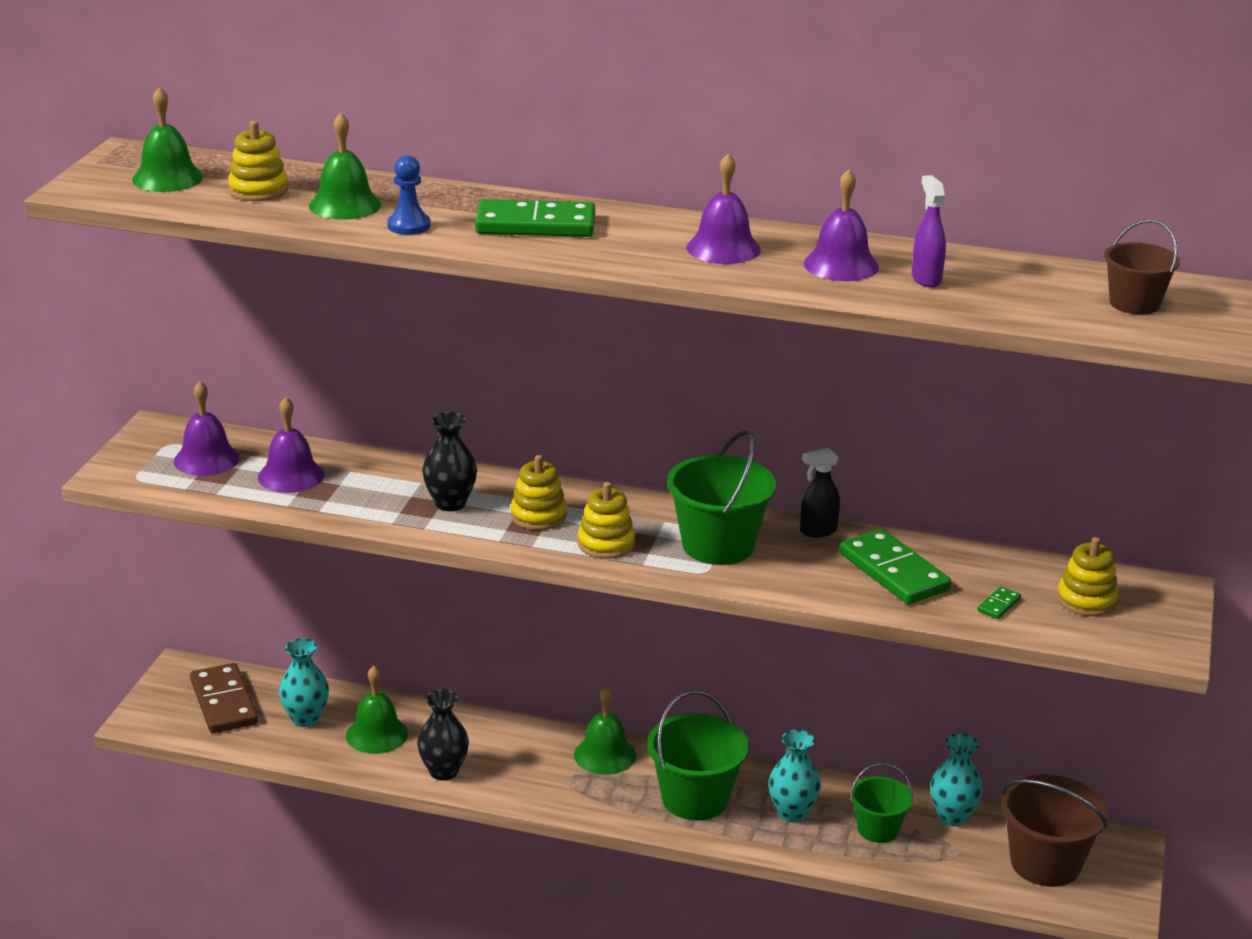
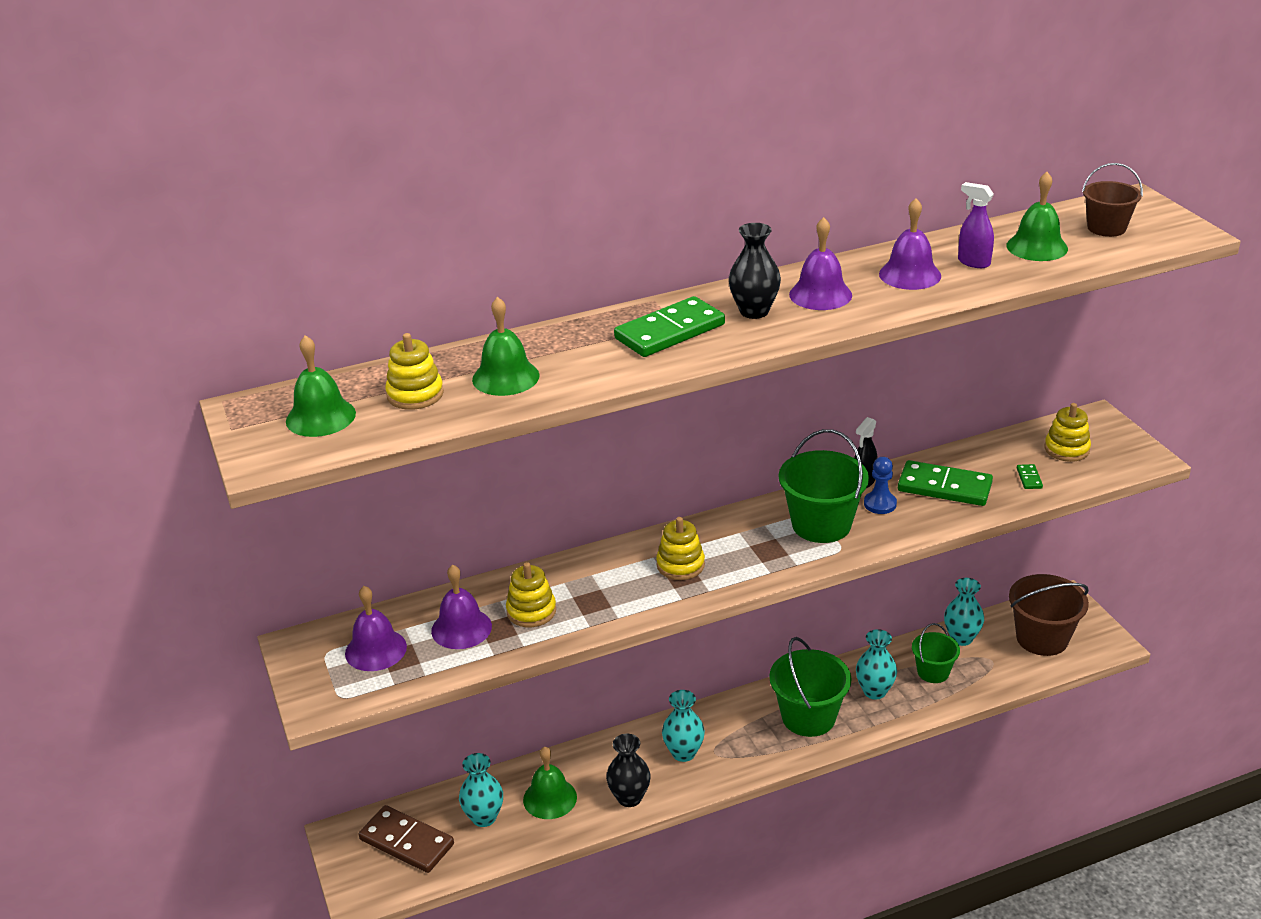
camera: 35 degrees left, 5 degrees up
(409, 226) = (584, 373): blue pawn -> blue pawn (880, 504)
(450, 503) = (608, 588): black vase -> black vase (754, 311)
(538, 763) = (683, 753): none -> turquoise vase
(605, 755) = (717, 720): green bell -> green bell (1037, 247)
(606, 544) = (753, 562): yellow stacking toy -> yellow stacking toy (531, 611)

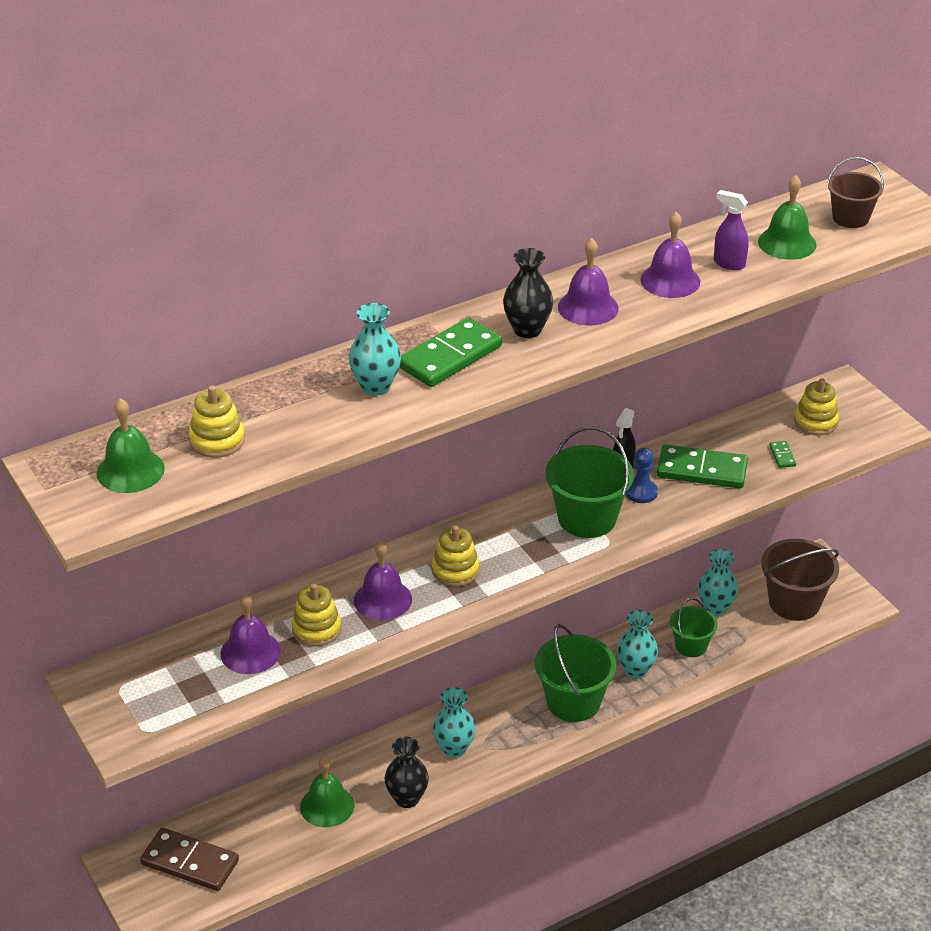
camera: 10 degrees left, 5 degrees up
(375, 650) = (169, 680): purple bell -> purple bell (382, 599)
(484, 817) = (264, 831): turquoise vase -> turquoise vase (375, 386)
(505, 377) = (301, 416): green bell -> none

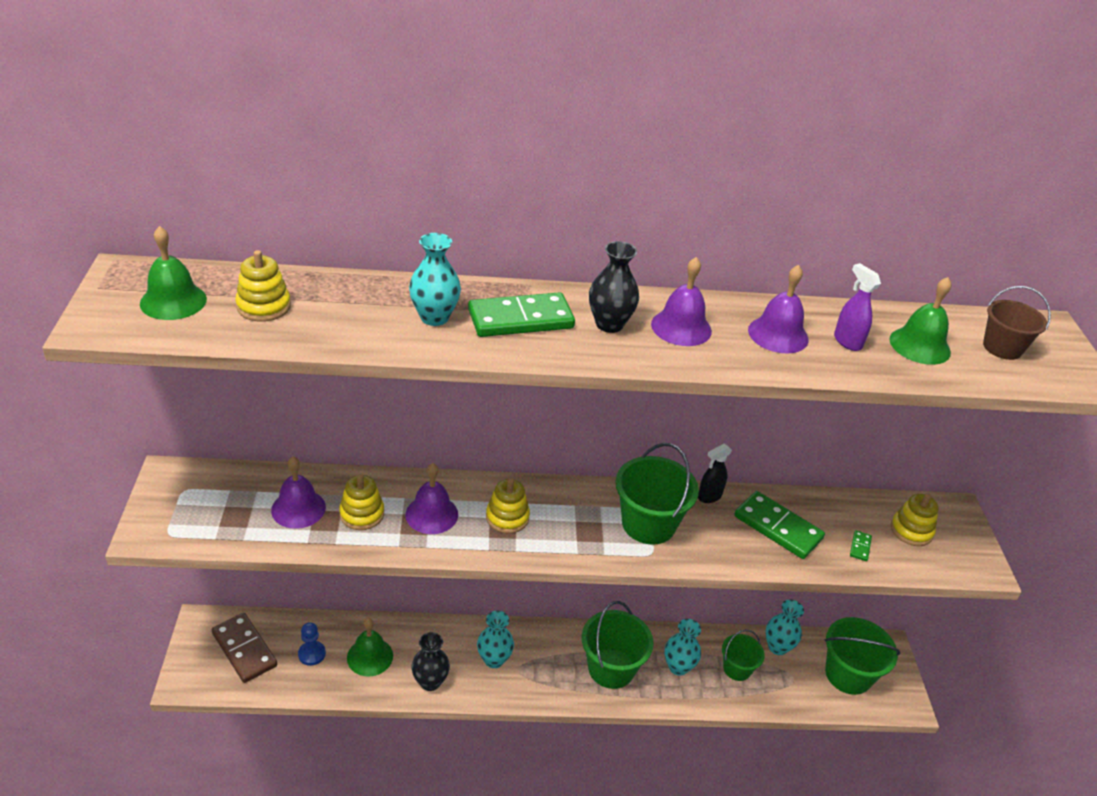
camera: 25 degrees right, 0 degrees up
(641, 492) = (711, 523): blue pawn -> blue pawn (312, 654)
(794, 602) = (848, 674): brown bucket -> green bucket

